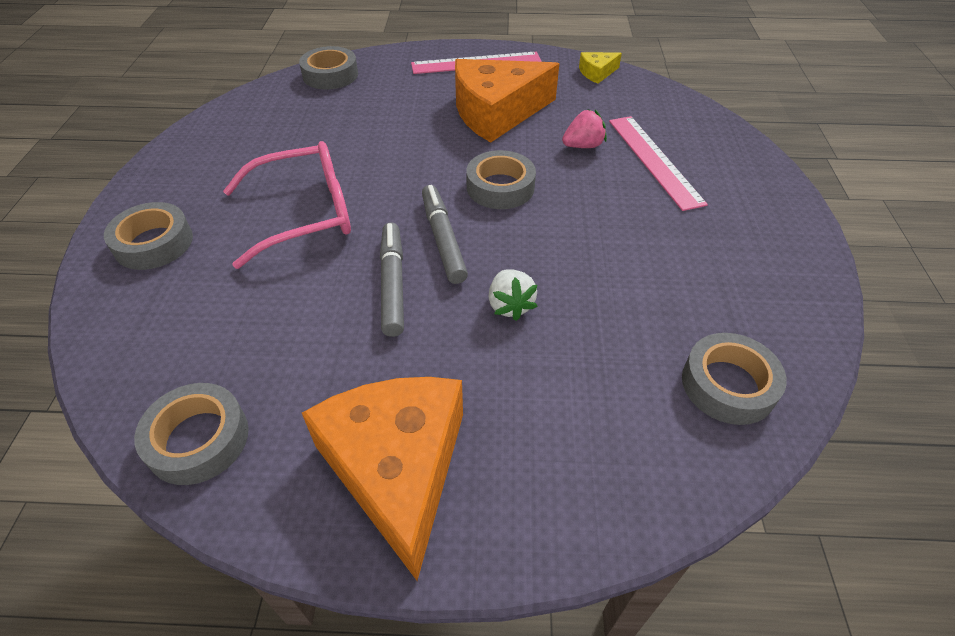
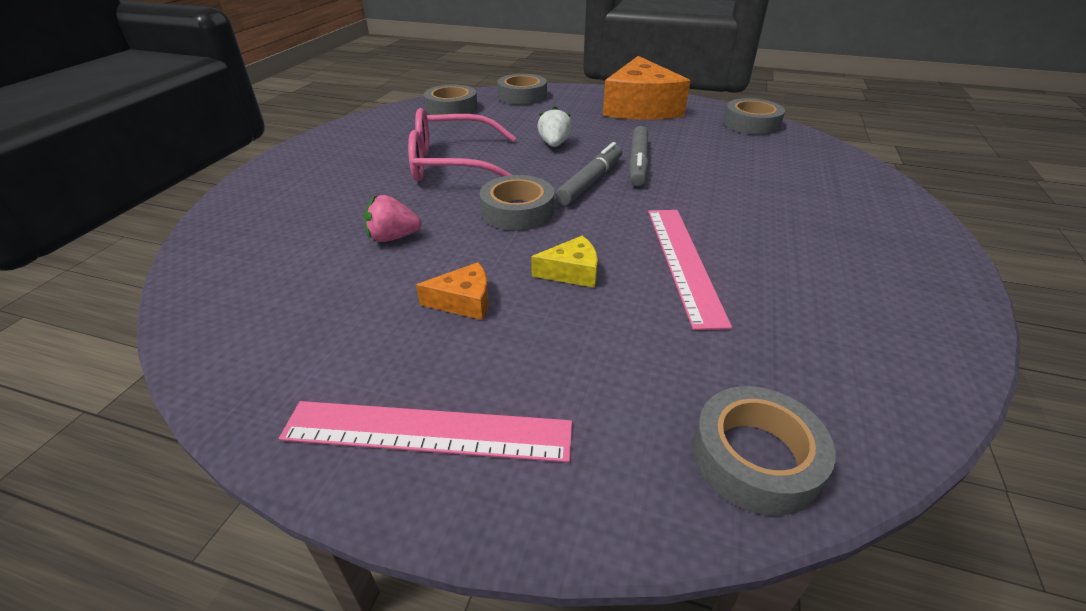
camera: 165 degrees left, 10 degrees down
(154, 243) = (871, 213): grey tape -> grey tape (522, 96)
(305, 214) = (725, 216): pink glasses -> pink glasses (452, 164)
(443, 239) = (590, 181): grey marker -> grey marker turned 150 degrees counterclockwise
(496, 112) = (464, 301): orange cheese -> orange cheese, size x0.43
(597, 73) = (234, 353): yellow cheese -> yellow cheese (571, 272)
(654, 160) = (336, 212): pink ruler -> pink ruler (683, 262)

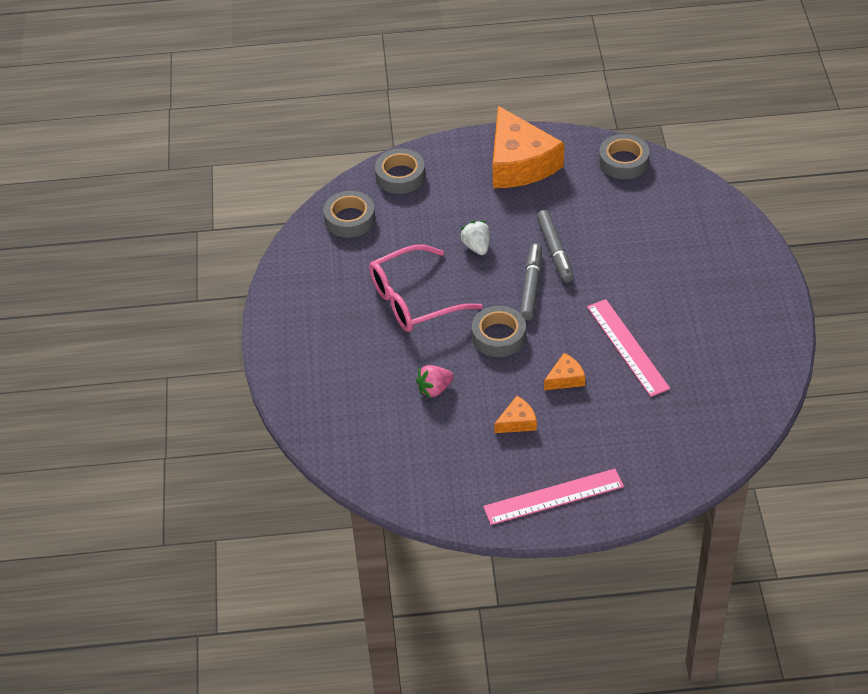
camera: 20 degrees left, 10 degrees up
(571, 272) = (565, 378): yellow cheese -> orange cheese
(755, 457) = (700, 456): grey tape -> none

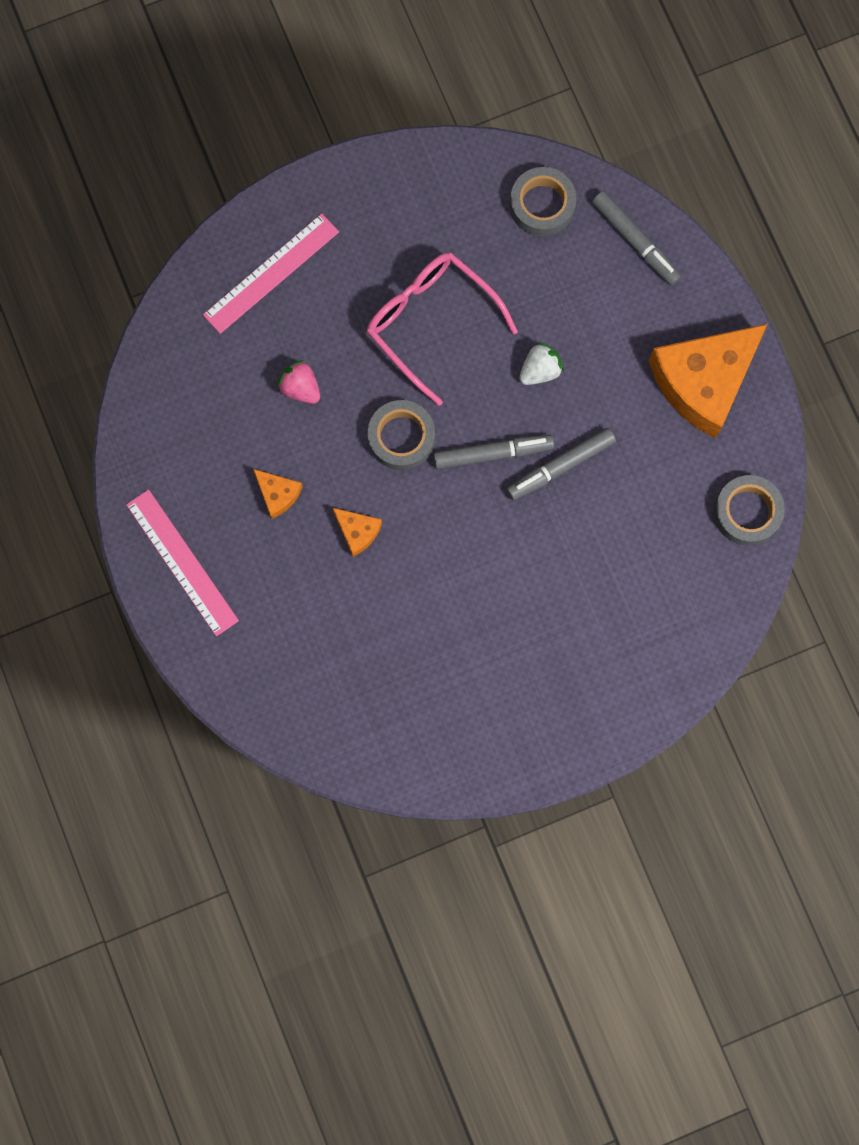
camera: 70 degrees right, 30 degrees up
(400, 176) = (635, 241): grey tape -> grey marker
(627, 347) = (426, 592): pink ruler -> pink ruler (271, 273)

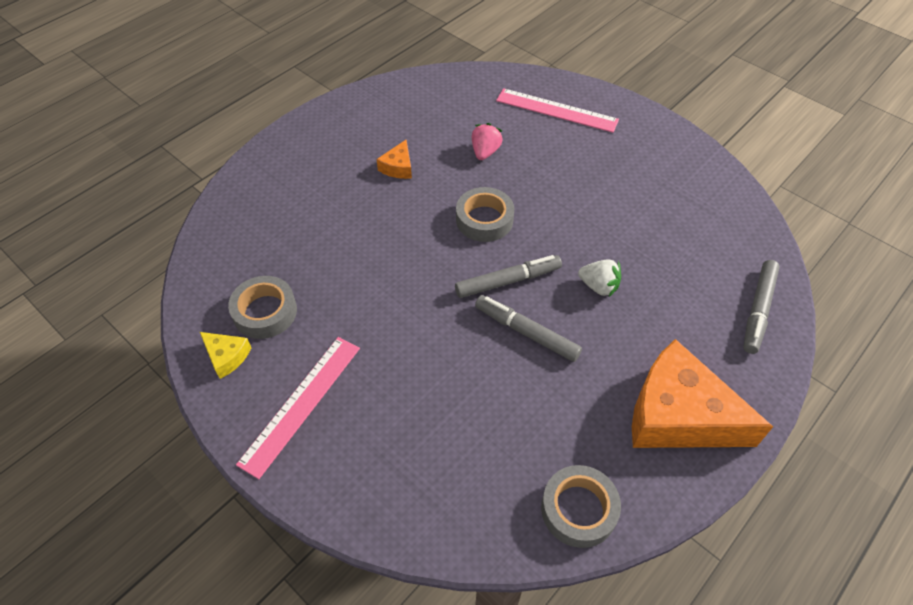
camera: 65 degrees right, 25 degrees down
(182, 562) = (320, 136): pink ruler -> pink ruler (301, 404)
(357, 531) = (394, 220): orange cheese -> none
(431, 323) = (586, 205): pink glasses -> none
(458, 757) = (227, 356): none -> yellow cheese
(493, 453) = (508, 281): grey marker -> grey marker turned 75 degrees counterclockwise
(542, 205) = (732, 237): grey tape -> grey tape (265, 312)

